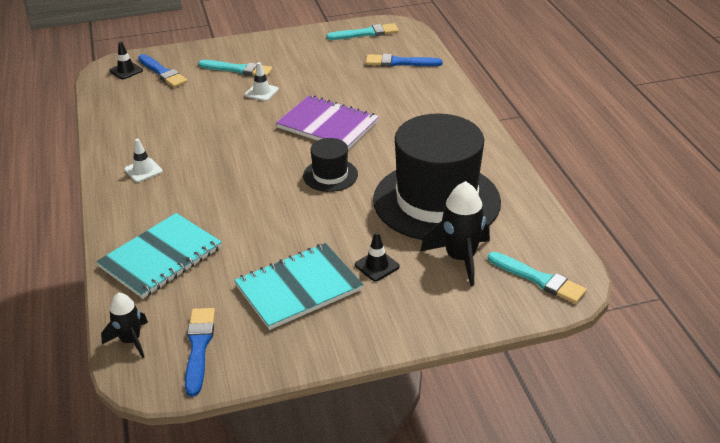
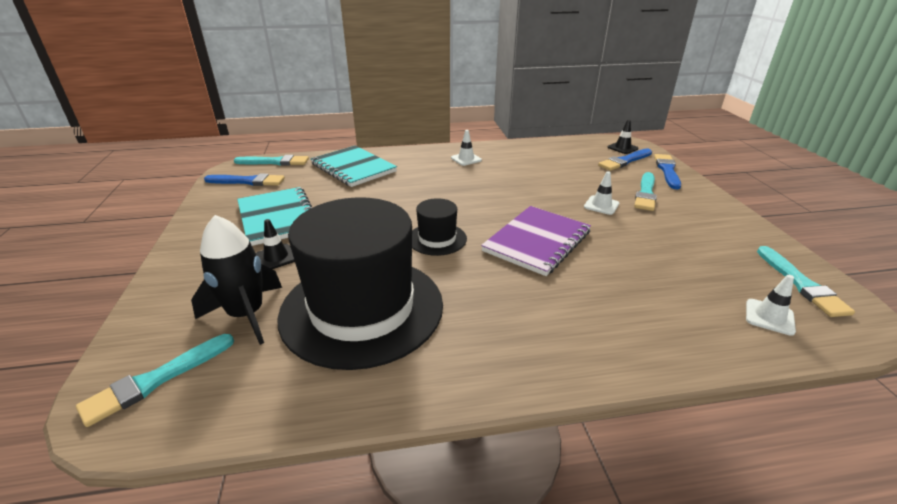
camera: 95 degrees right, 5 degrees down
(130, 340) = (275, 162): black rocket -> turquoise brush
(399, 62) = (722, 310): blue brush -> blue brush (667, 170)
(402, 49) = (769, 317): none -> white traffic cone

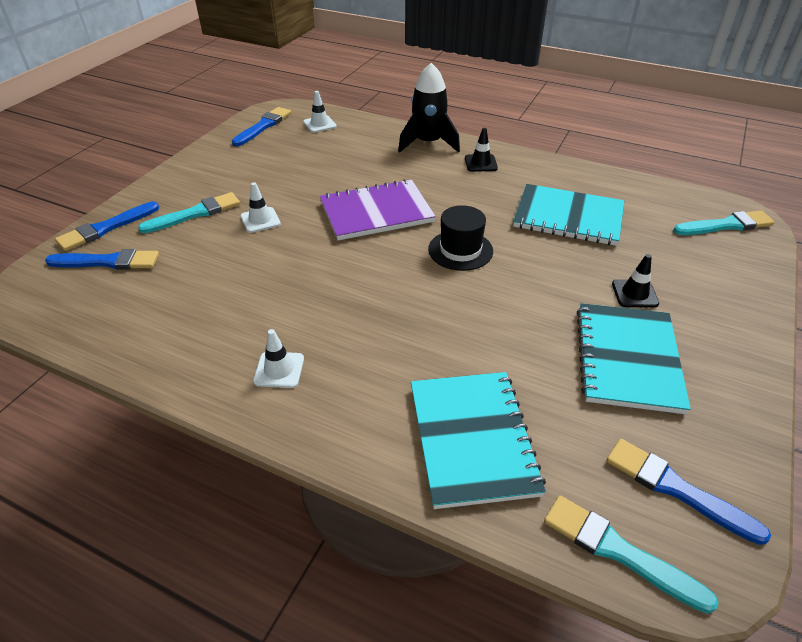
camera: 145 degrees left, 10 degrees up
(247, 315) = (664, 246): black rocket -> black rocket (428, 143)
(362, 308) = (568, 217): black hat -> turquoise notebook
(622, 148) = (52, 285): black traffic cone -> black traffic cone (480, 163)
(801, 284) = (263, 126): turquoise brush -> blue brush

